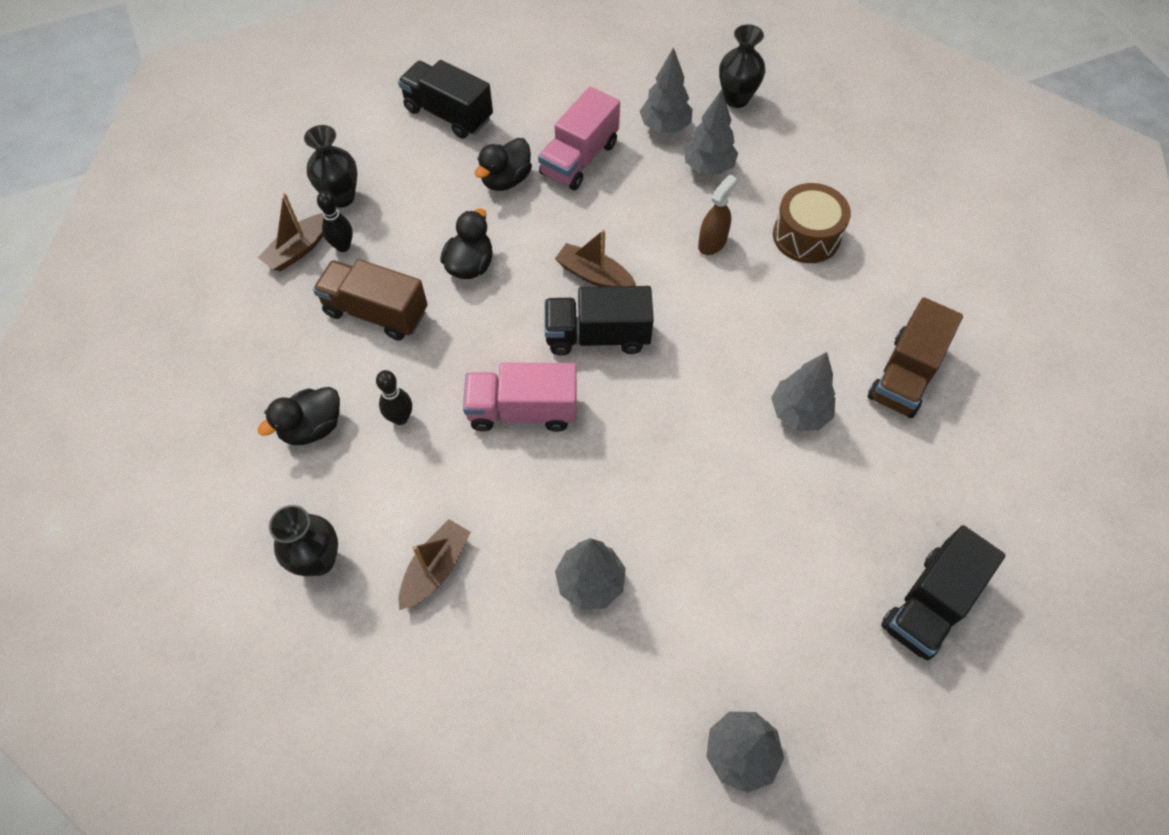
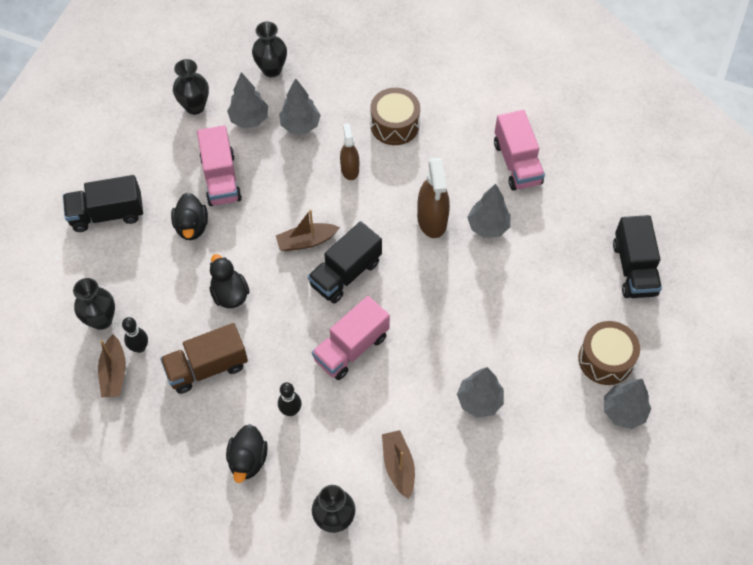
camera: 45 degrees left, 0 degrees up
(627, 81) = (195, 106): none -> black vase
(744, 357) = (432, 220): none -> brown spray bottle
(783, 673) = (605, 359): none -> brown drum
(904, 375) = (517, 163): brown truck -> pink truck

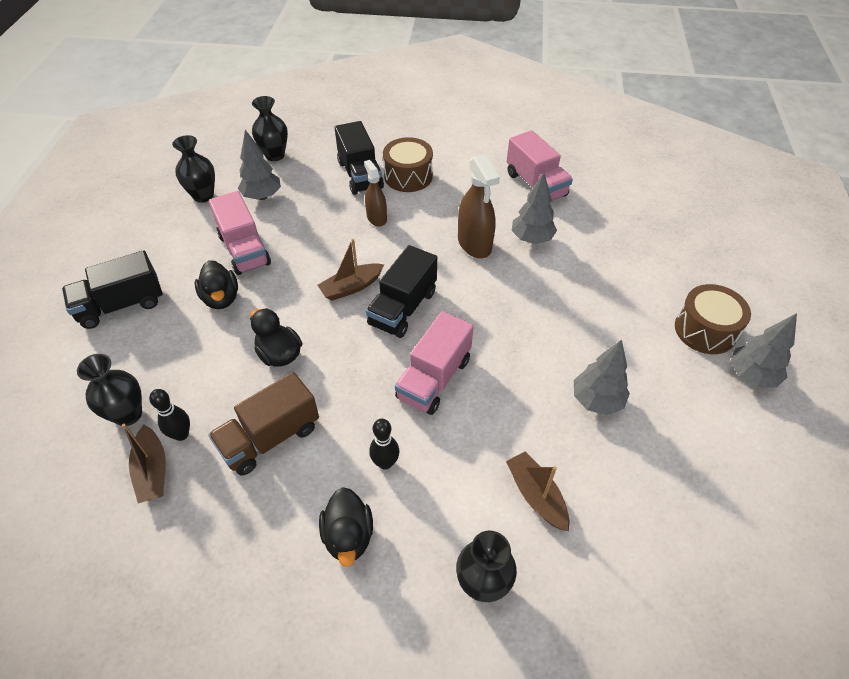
camera: 15 degrees left, 10 degrees down
(300, 125) = (315, 192): grey tree -> none
(634, 269) = (687, 246): black truck -> black truck (360, 175)

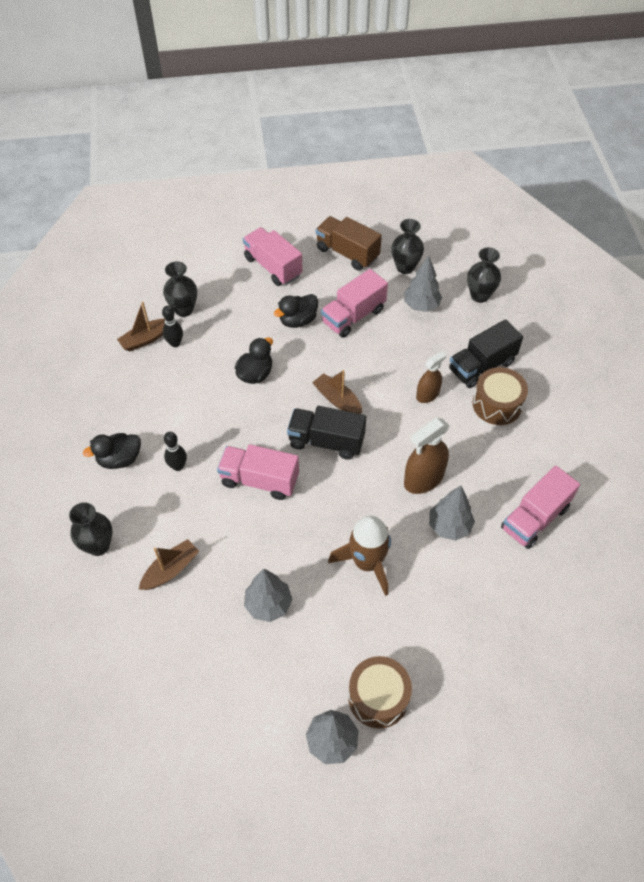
camera: 75 degrees right, 5 degrees up
(121, 305) = (273, 267): black truck -> pink truck
(270, 437) = (183, 392): brown truck -> brown truck (347, 253)
(559, 307) = (367, 563): none -> brown rocket

